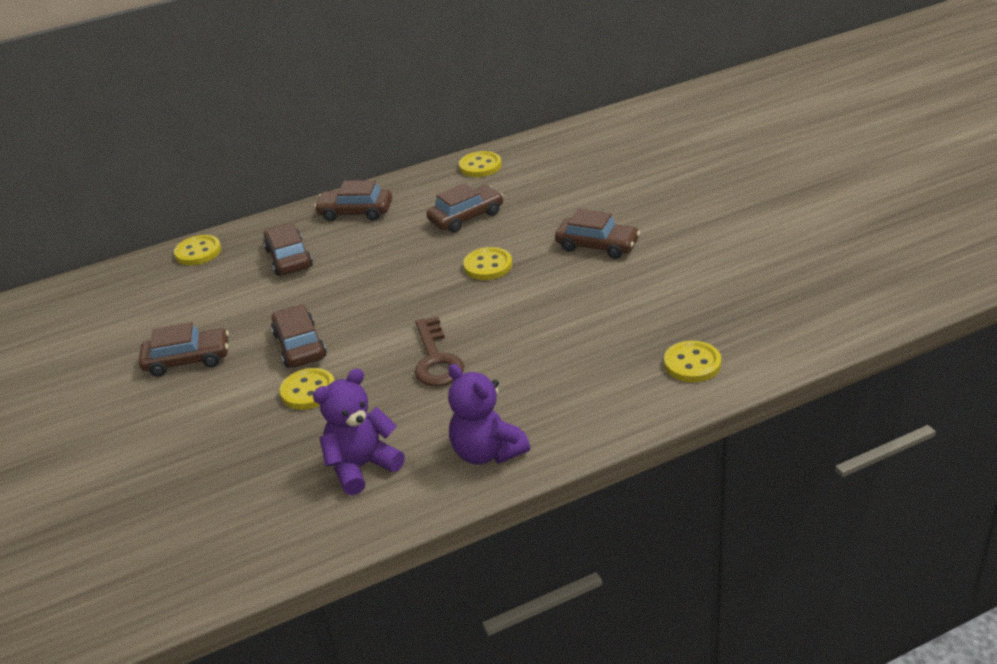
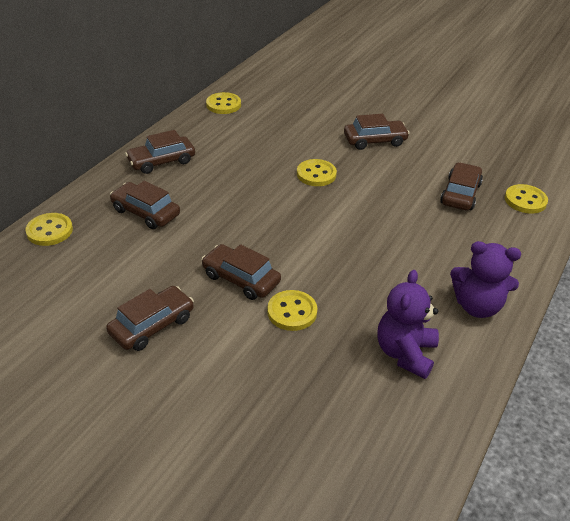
camera: 40 degrees left, 5 degrees up
(436, 359) = (361, 253): brown key -> none
(466, 217) = (257, 143): brown car -> brown car (460, 194)

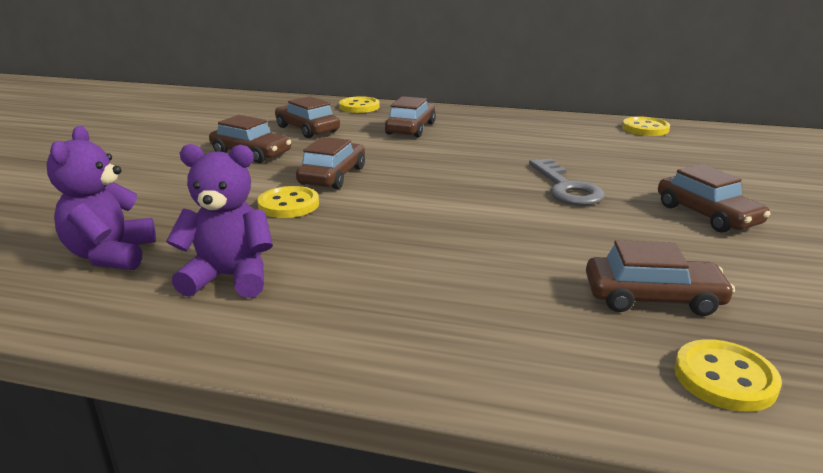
camera: 75 degrees right, 15 degrees down
(161, 161) = (499, 122): brown car -> brown car (307, 129)
(316, 174) = (566, 188): yellow button -> grey key
(477, 306) = (349, 331): purple teddy bear -> purple teddy bear (111, 255)

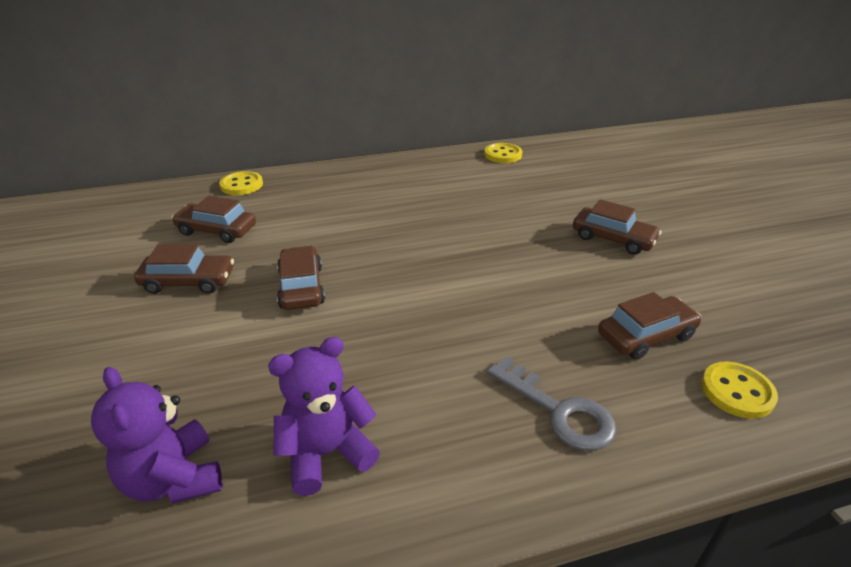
camera: 30 degrees left, 10 degrees up
(288, 205) = (294, 339): yellow button -> none
(411, 128) = (318, 203): brown car -> none
(566, 188) = (502, 240): grey key -> grey key (559, 411)

